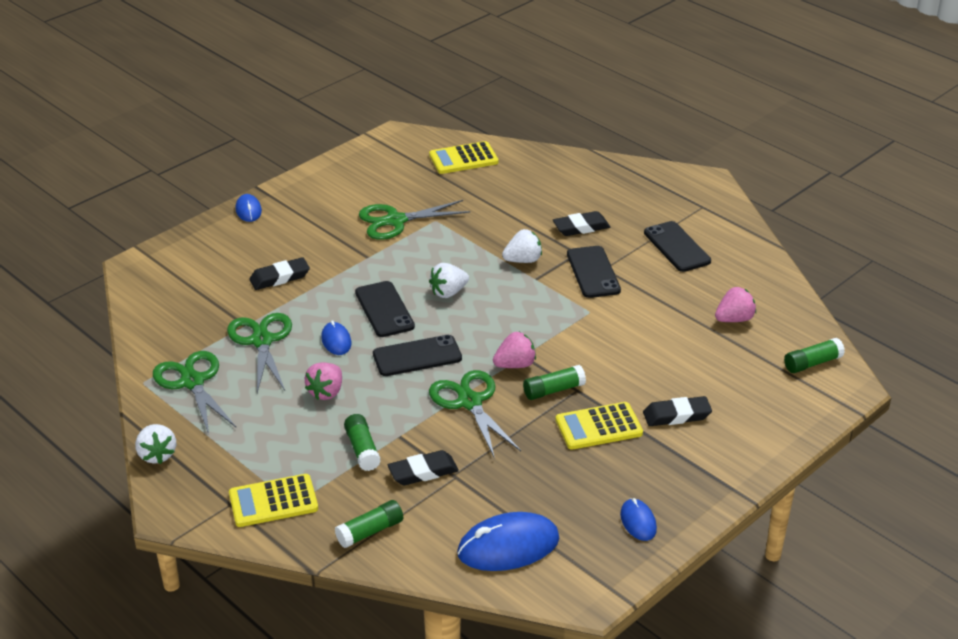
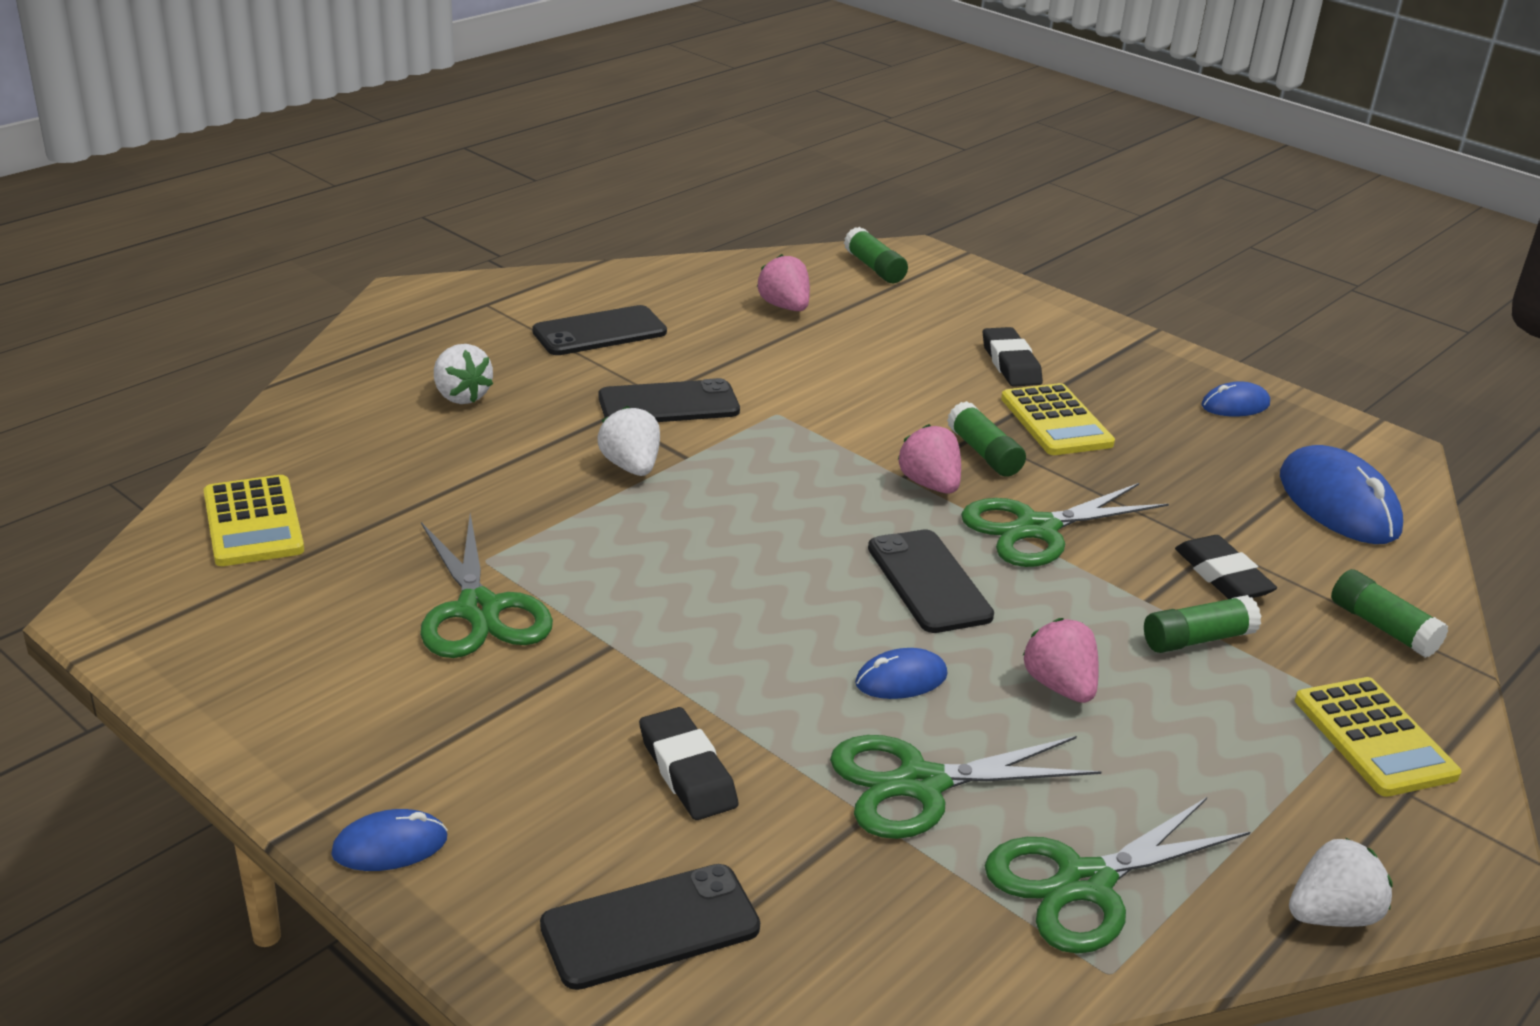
camera: 95 degrees left, 5 degrees down
(326, 392) = (1059, 686): pink strawberry -> pink strawberry turned 135 degrees counterclockwise
(384, 309) = (793, 620): black phone -> black phone (650, 927)
(448, 292) = (732, 546): white strawberry -> white strawberry (461, 396)
(581, 227) = (533, 407): black eraser -> none

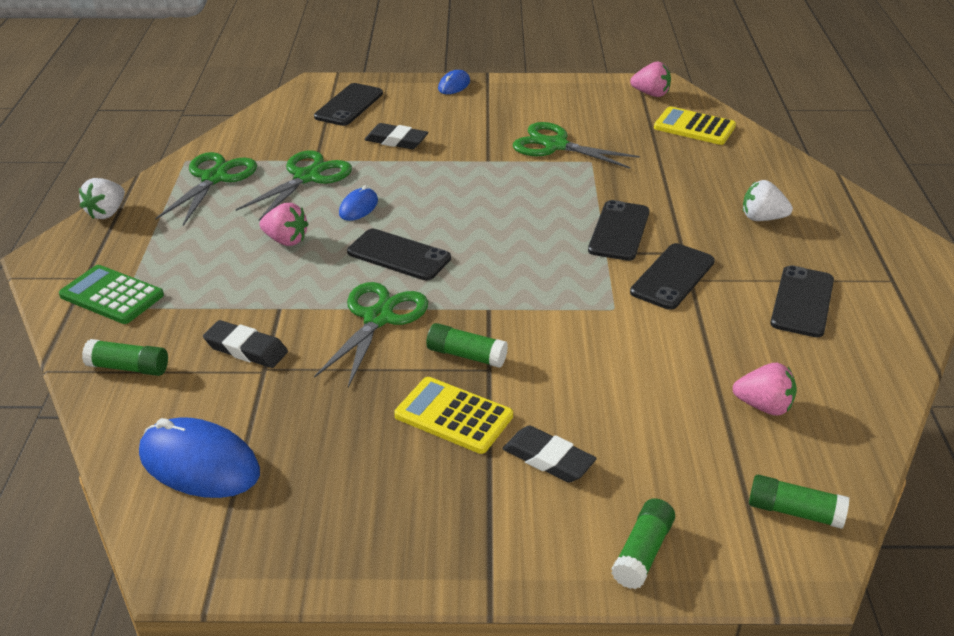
camera: 140 degrees right, 5 degrees up
(631, 467) = (619, 231): white strawberry -> black phone
(929, 484) = (468, 312): pink strawberry -> pink strawberry (651, 94)
(1197, 639) = (235, 300): green glue stick -> green glue stick (642, 552)
(1235, 405) = (342, 534): blue mouse -> none
(1374, 738) = (112, 295): yellow calculator -> green calculator

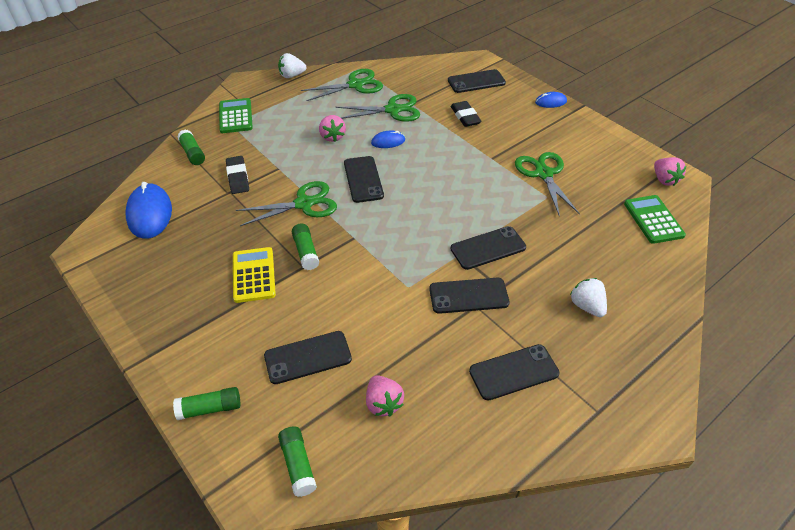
camera: 50 degrees right, 10 degrees up
(548, 459) = (252, 330): black eraser -> none
(642, 432) = (308, 357): none -> black phone
(694, 127) = (653, 219): yellow calculator -> green calculator

